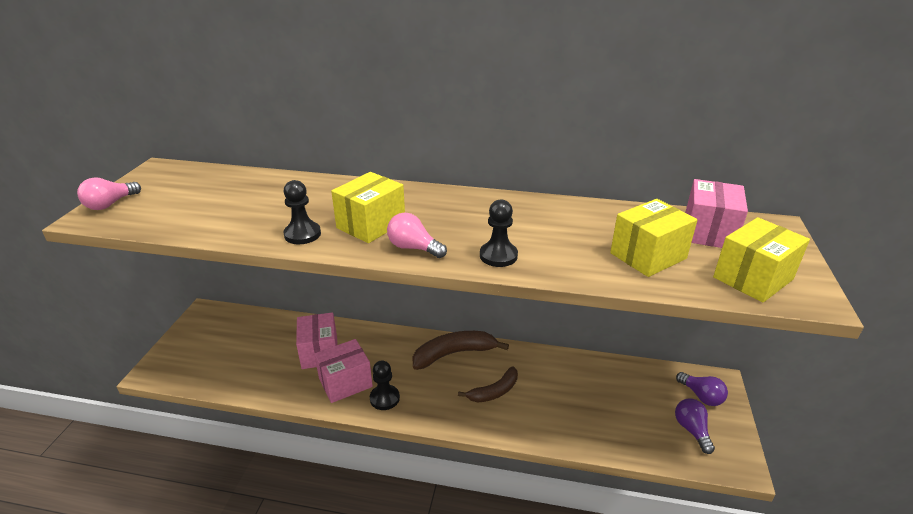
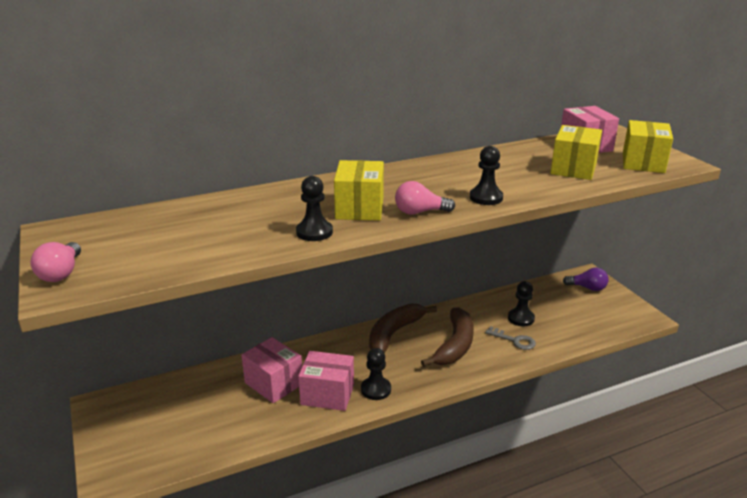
camera: 35 degrees left, 5 degrees down
(345, 382) = (327, 394): pink box -> pink box turned 75 degrees clockwise
(494, 391) = (455, 345): brown banana -> brown banana, size x1.52
(556, 415) = (514, 340): none -> grey key
(588, 395) = (521, 318): none -> black pawn
(692, 430) = (603, 310): purple light bulb -> none

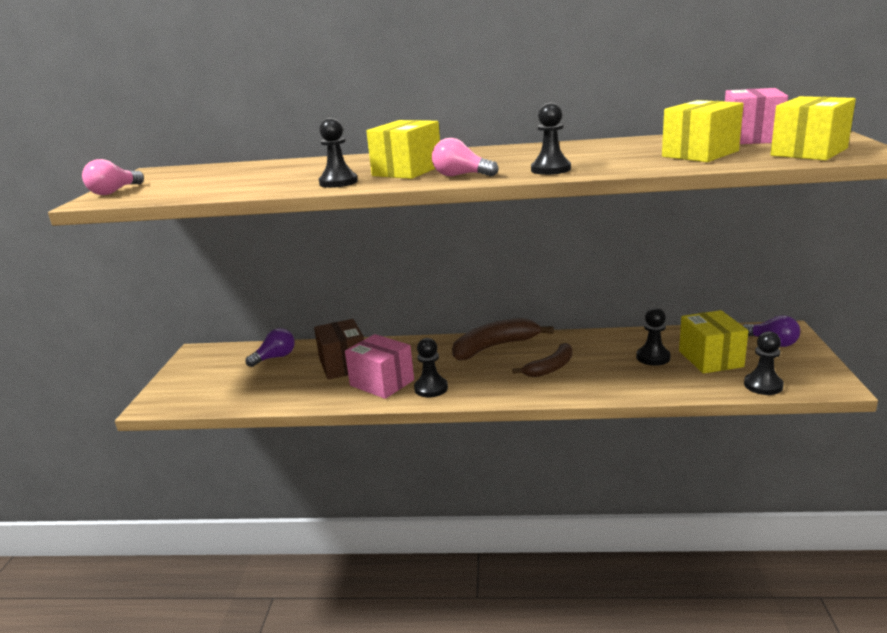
camera: 30 degrees right, 5 degrees down
(195, 391) = (275, 357): none -> purple light bulb
(274, 383) = (343, 365): pink box -> brown box
(455, 345) = (550, 368): brown banana -> brown banana, size x0.66
(514, 340) = (625, 375): grey key -> none
(559, 311) = (710, 359): none -> yellow box
(608, 328) = (763, 385): none -> black pawn

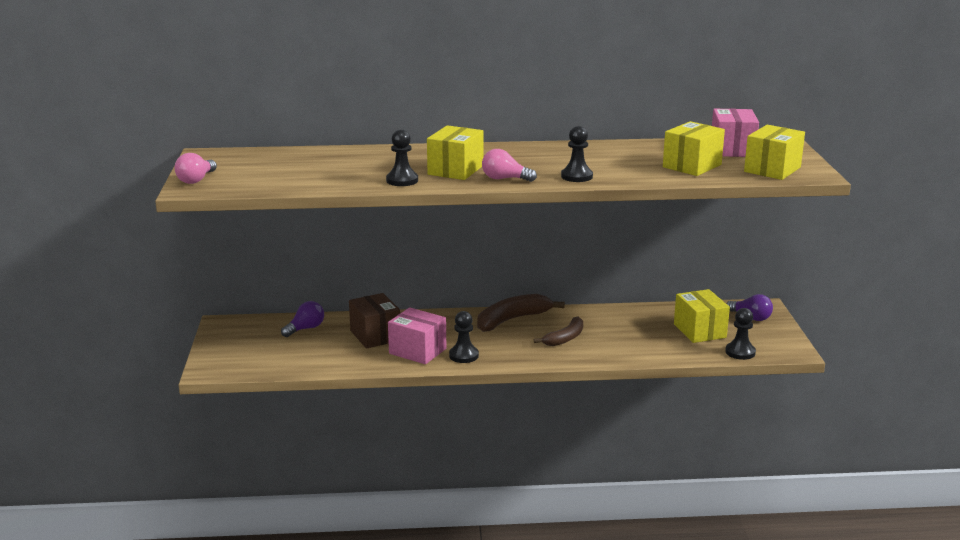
camera: 10 degrees left, 0 degrees up
(653, 357) = (652, 329): black pawn -> none

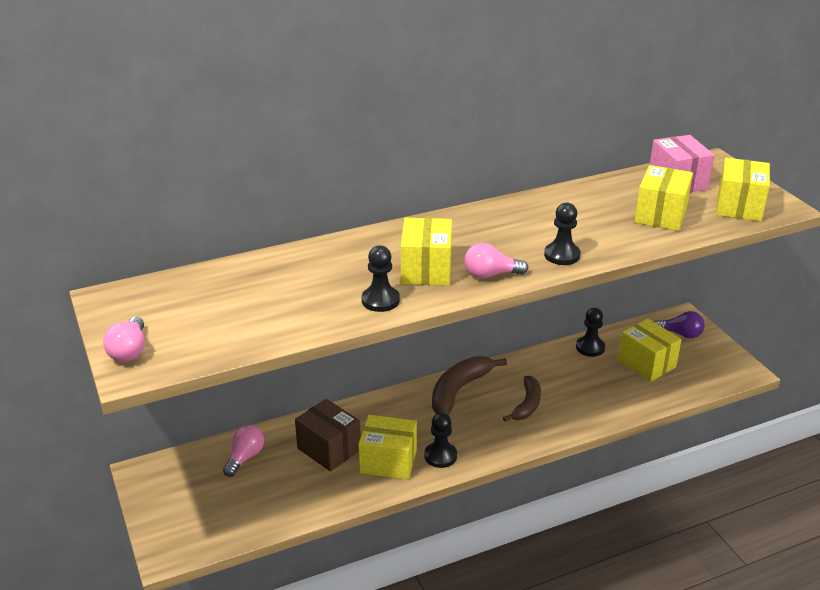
camera: 20 degrees left, 10 degrees up
(305, 329) = (245, 457): purple light bulb -> pink light bulb
(417, 351) = (388, 461): pink box -> yellow box
(740, 352) = (700, 384): black pawn -> black pawn (590, 347)

